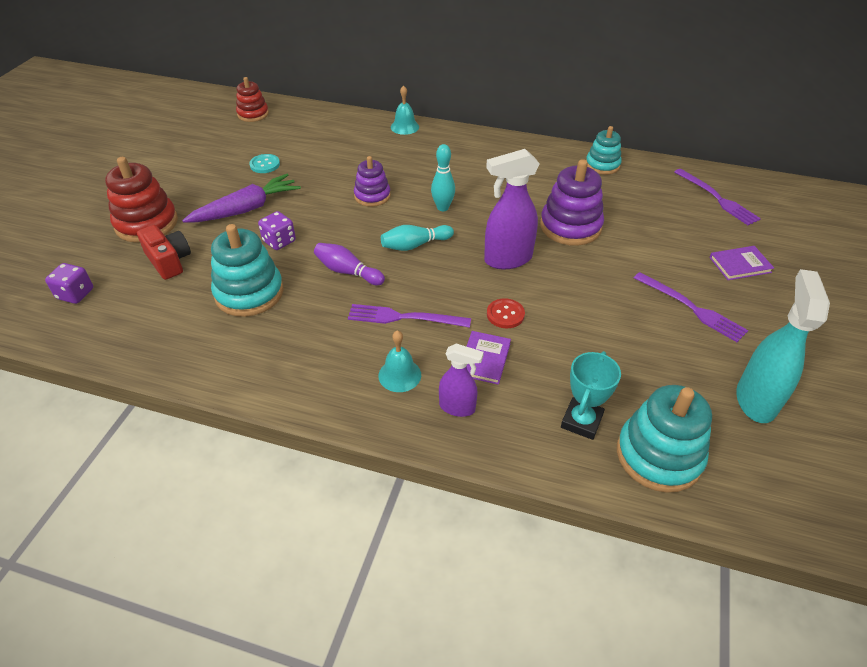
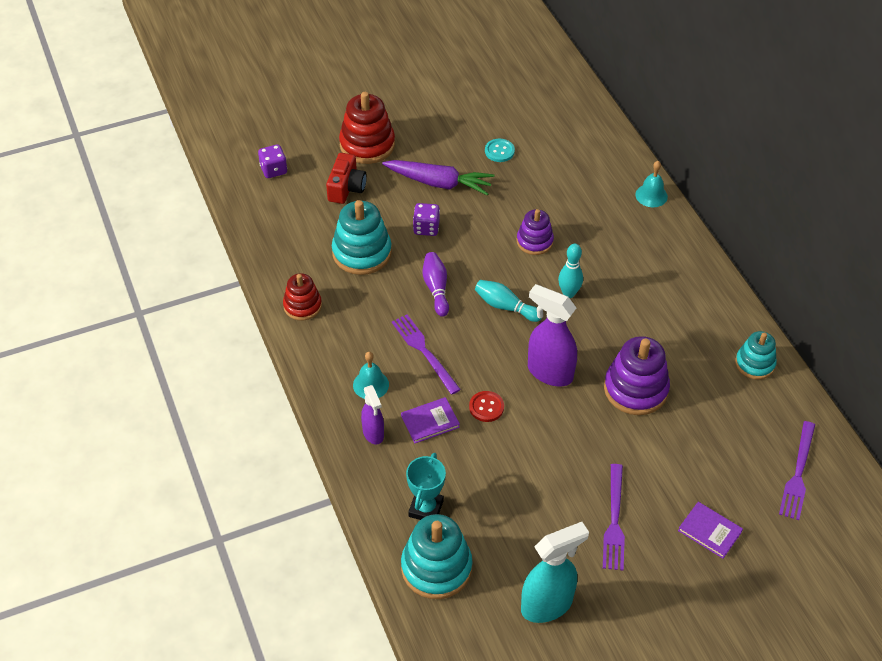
camera: 50 degrees right, 5 degrees up
(253, 114) = (553, 91): red stacking toy -> red stacking toy (302, 306)
(581, 421) = (426, 508): turquoise trophy -> turquoise trophy turned 60 degrees counterclockwise

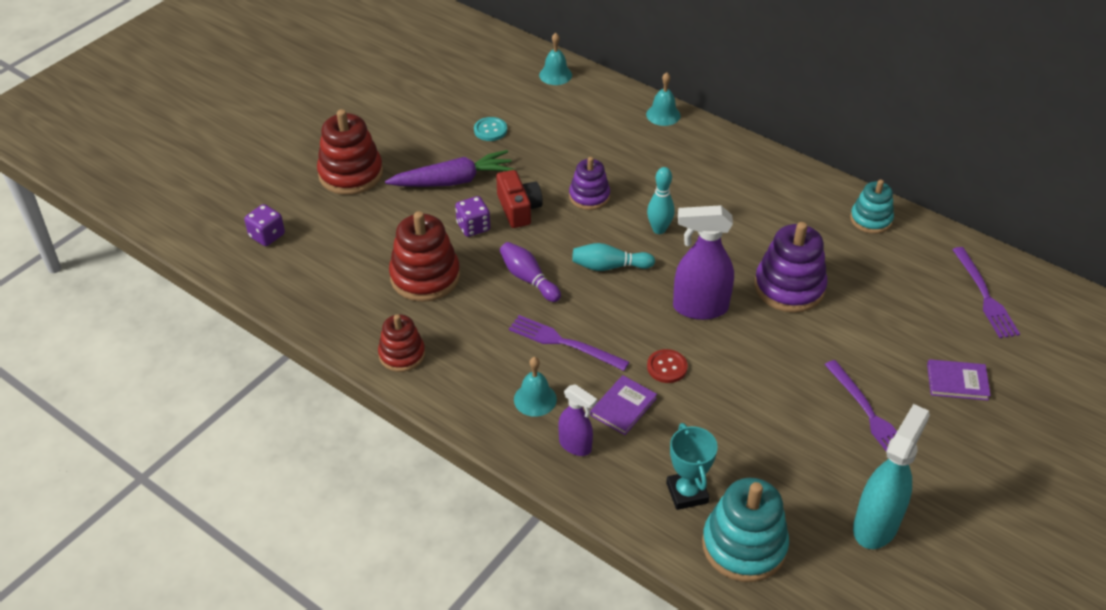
camera: 30 degrees left, 5 degrees down
(346, 188) = (360, 222): red camera -> red camera (518, 209)
(362, 253) = (425, 277): turquoise stacking toy -> red stacking toy
(589, 123) = (555, 75): none -> turquoise bell

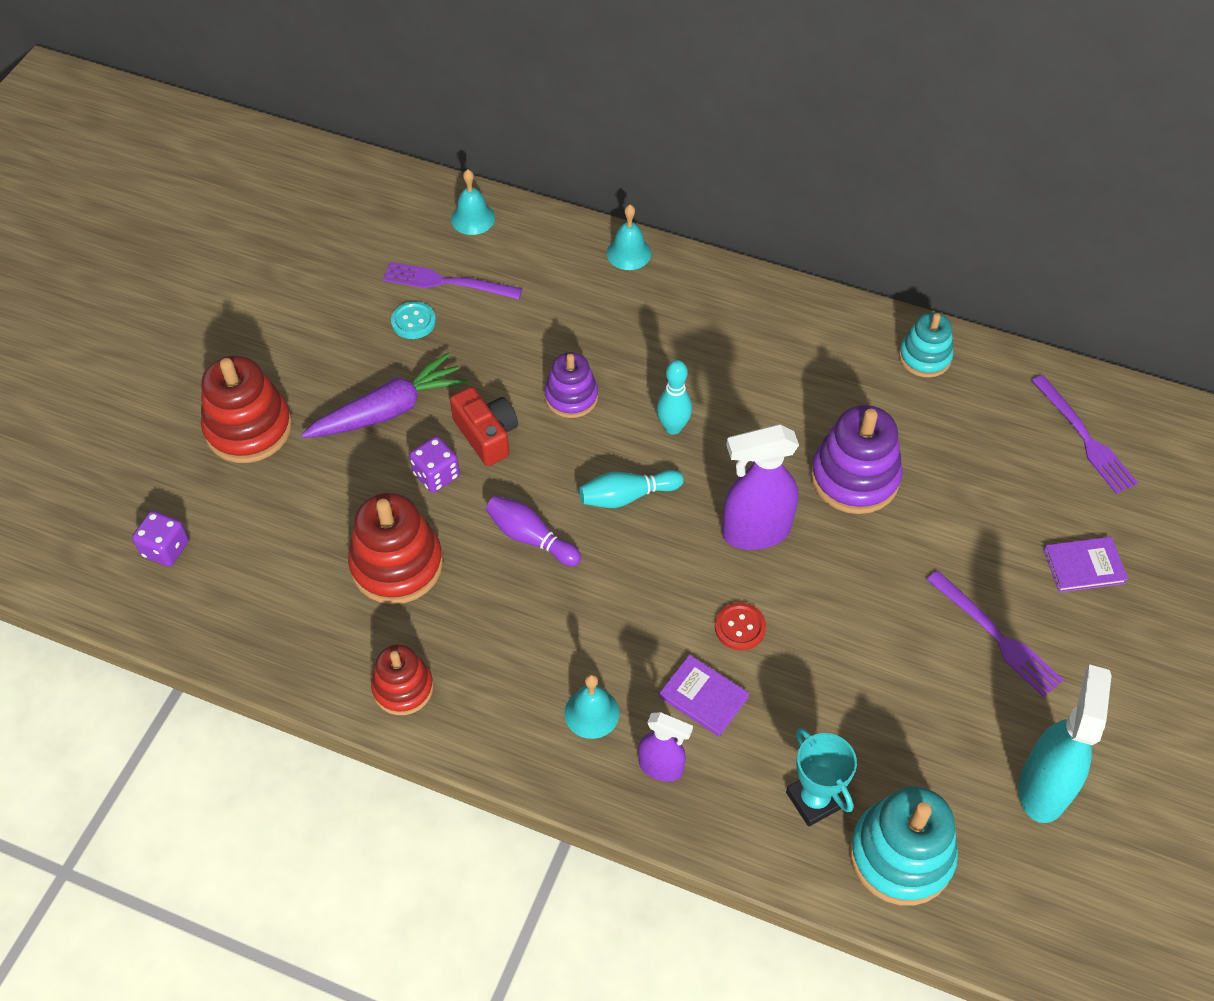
camera: 15 degrees left, 10 degrees up
(564, 343) = (604, 622): purple fork -> purple fork (447, 282)
(623, 407) = (703, 697): purple book -> purple book turned 75 degrees counterclockwise

